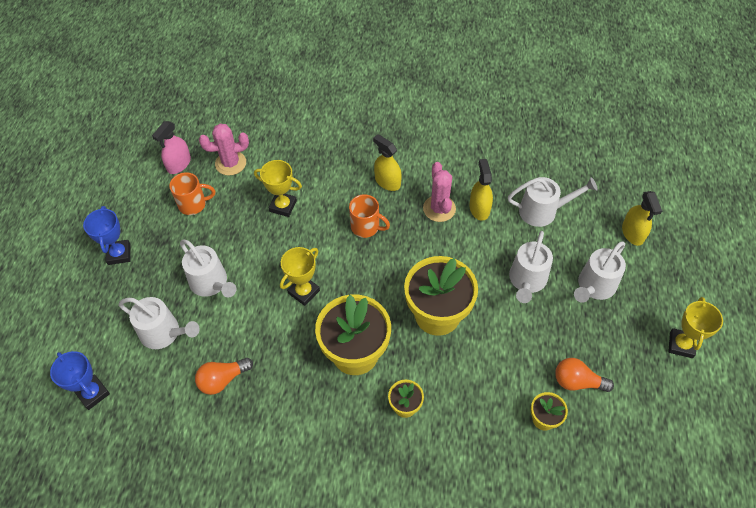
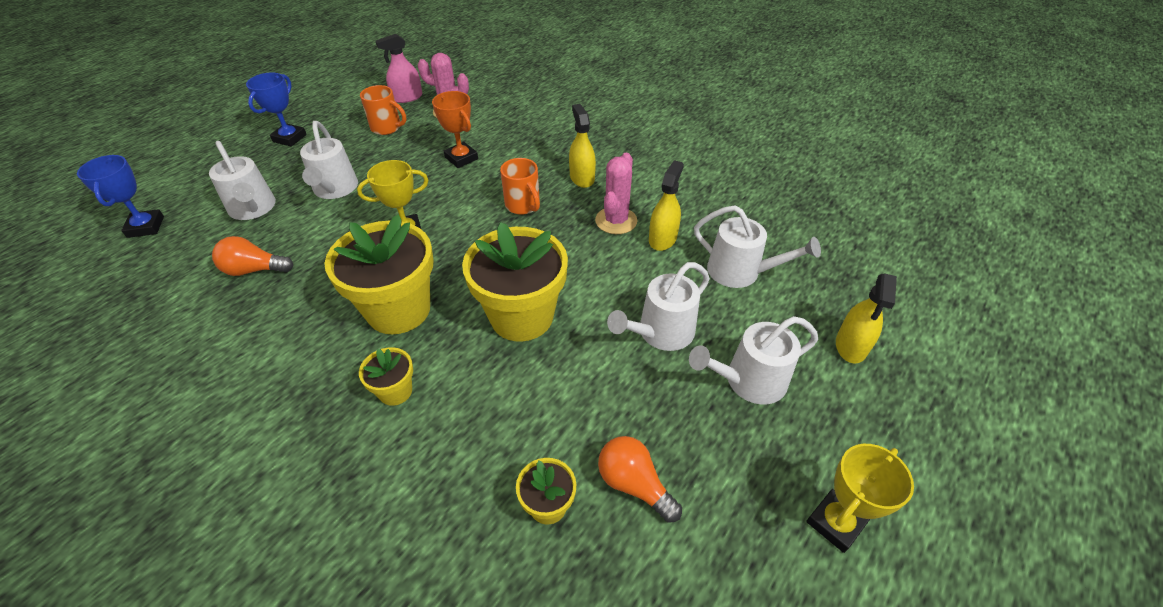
camera: 30 degrees right, 10 degrees down
(283, 206) = (461, 158): yellow trophy -> orange trophy

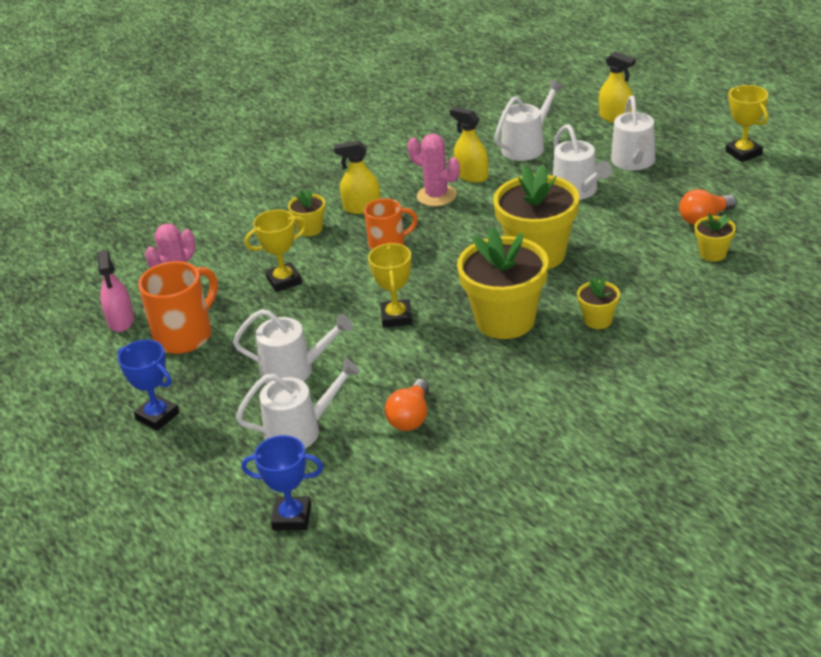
camera: 70 degrees left, 10 degrees down
(387, 128) = (185, 335): orange mug -> orange mug, size x1.52
(461, 158) = (284, 281): orange trophy -> yellow trophy
(541, 156) = (310, 229): none -> yellow flower pot

